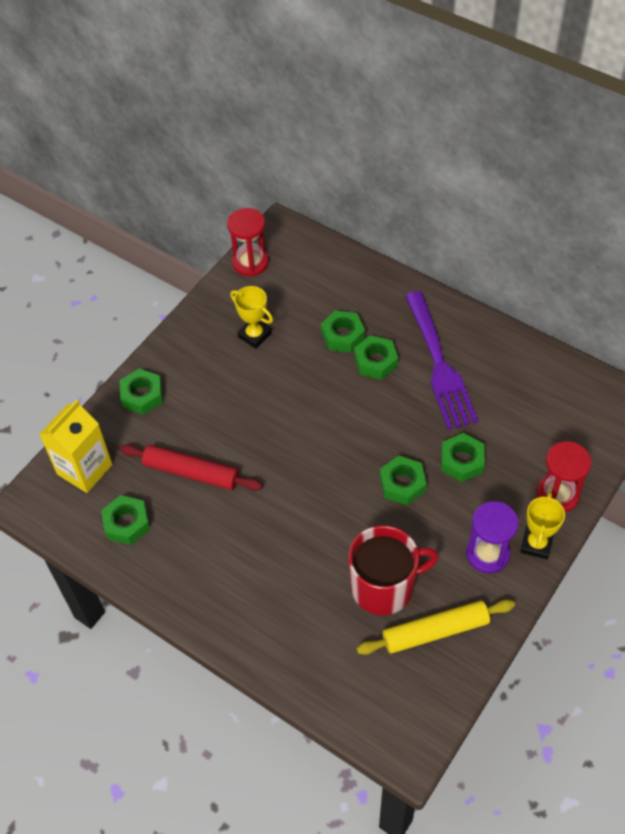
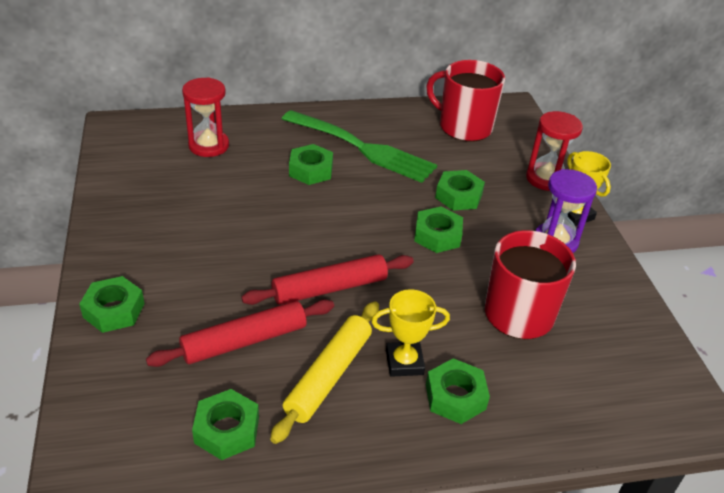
camera: 50 degrees left, 15 degrees down
(84, 469) = (118, 414): yellow carton -> none
(250, 262) = (113, 159): red hourglass -> red hourglass (209, 146)
(254, 335) = (180, 205): yellow trophy -> yellow trophy (404, 362)
(280, 472) = (329, 288): none -> red rolling pin
(342, 335) = (261, 167): green nut -> green nut (455, 397)
(435, 631) = (595, 316): yellow rolling pin -> yellow rolling pin (328, 376)
(439, 365) = (362, 148): purple fork -> green fork
(553, 397) = (464, 127): none -> red mug

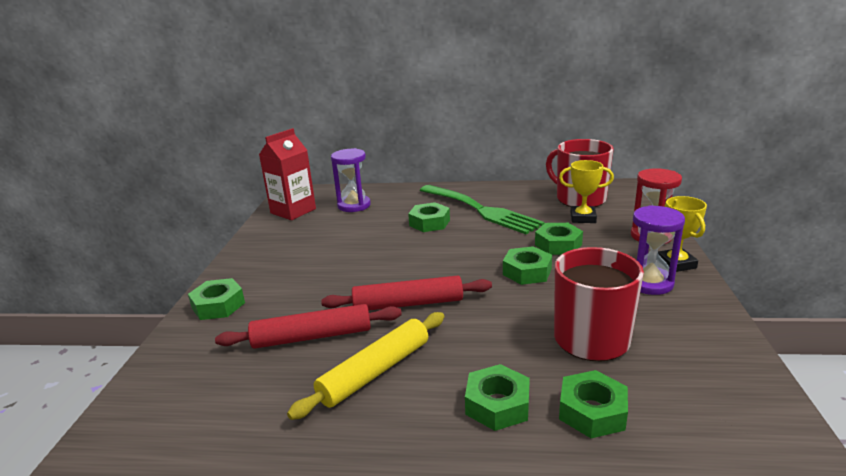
camera: 20 degrees right, 15 degrees down
(134, 158) = (293, 211): none -> red carton
(209, 146) = (354, 205): red hourglass -> purple hourglass
(227, 430) = (258, 405): green nut -> green nut (592, 411)
(404, 362) = (455, 368): yellow trophy -> yellow trophy (583, 218)

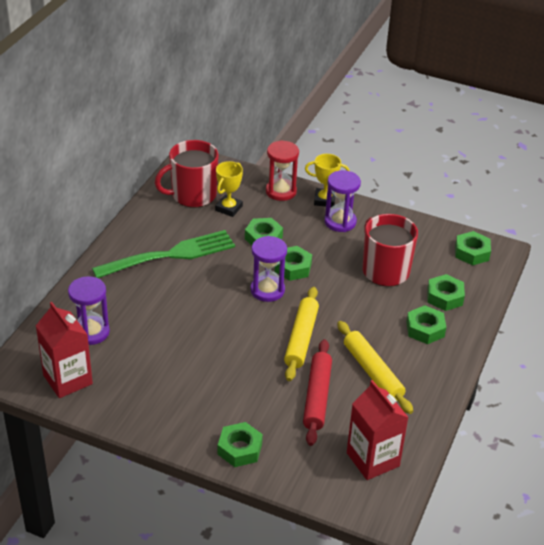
camera: 75 degrees left, 15 degrees up
(205, 407) = (373, 459): none -> red carton
(408, 304) = (301, 339): red rolling pin -> yellow rolling pin
(429, 223) = (172, 292): green nut -> green nut (471, 252)
(474, 266) = (267, 290): none -> purple hourglass

